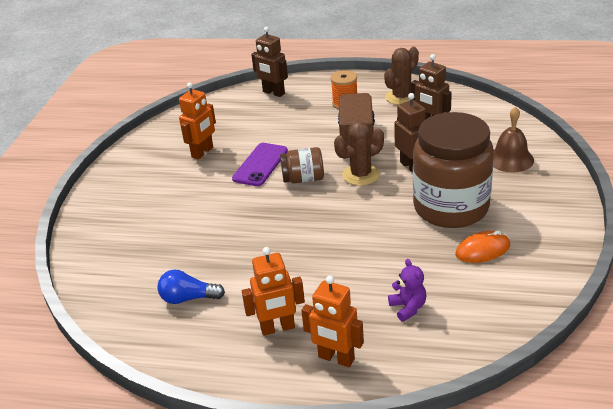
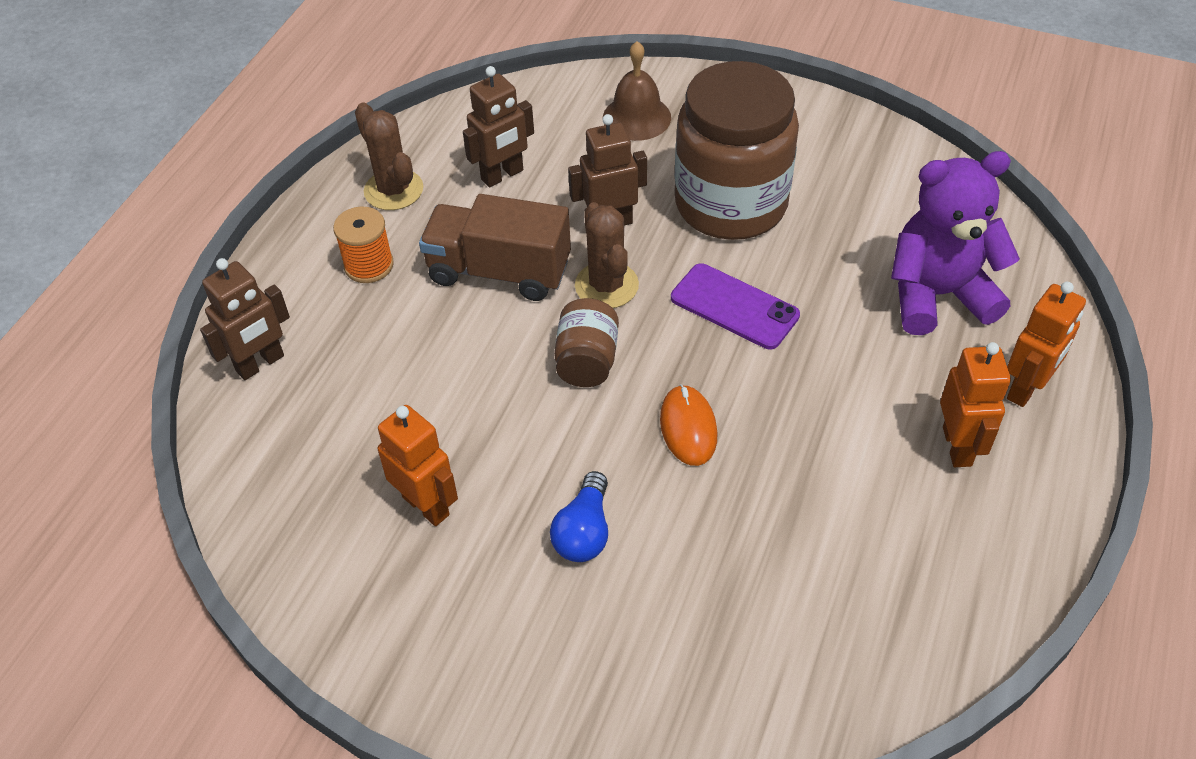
camera: 80 degrees left, 15 degrees up
(188, 298) = (869, 560): blue light bulb -> blue light bulb (584, 532)
(260, 165) = (515, 416): purple phone -> purple phone (734, 307)
(408, 308) = (937, 295): purple teddy bear -> purple teddy bear, size x2.20
(482, 250) = (835, 196): orange mouse -> orange mouse (688, 427)

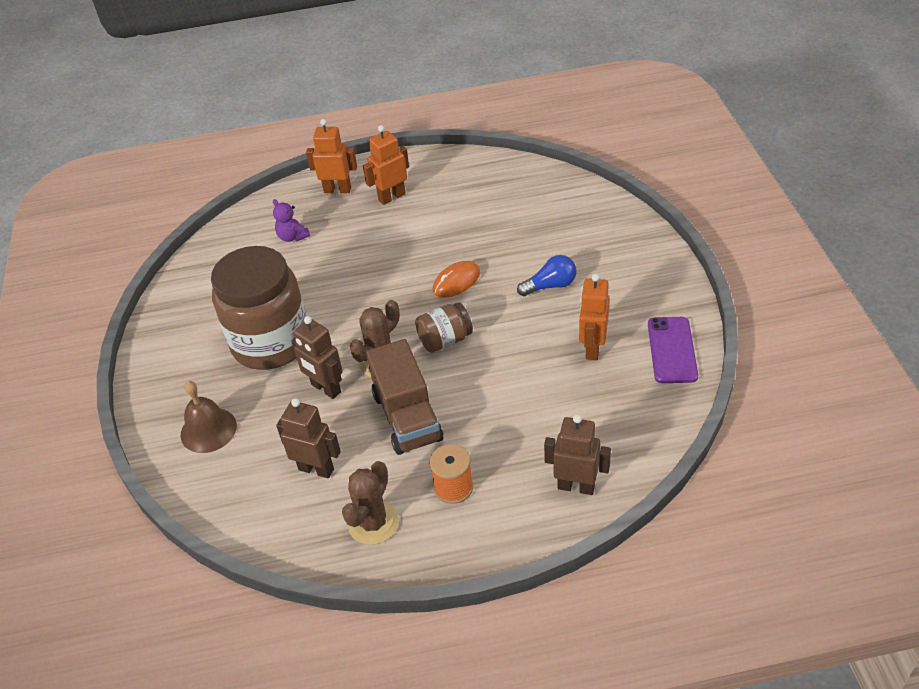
camera: 120 degrees left, 5 degrees down
(734, 307) = (357, 303): purple phone -> purple phone (672, 350)
(937, 295) = (292, 237): purple teddy bear -> purple teddy bear, size x0.45

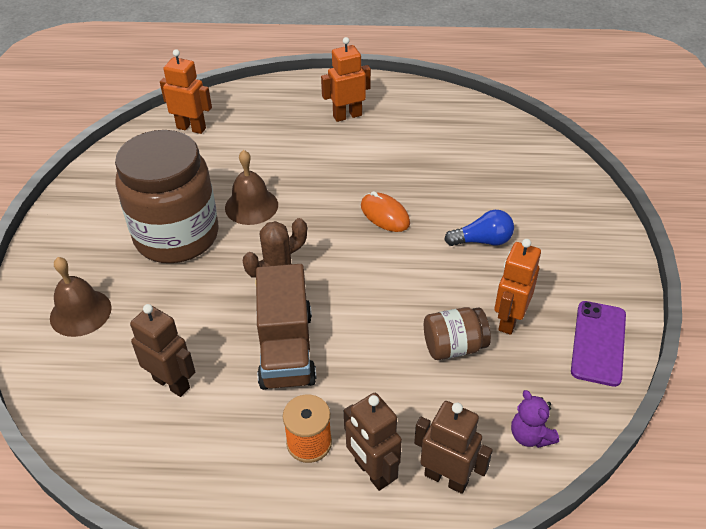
camera: 10 degrees right, 0 degrees up
(292, 237) = (237, 134): purple teddy bear -> purple teddy bear (530, 436)
(325, 389) = (213, 297): brown robot -> brown robot (372, 472)
(331, 300) = (251, 206): none -> brown bell
(337, 190) = (296, 98): orange robot -> orange robot (191, 128)
(373, 523) = (209, 461): brown cactus -> none
(445, 340) = (353, 274): brown jar -> brown jar (454, 347)
(456, 281) = (385, 215): orange mouse -> orange mouse turned 75 degrees clockwise

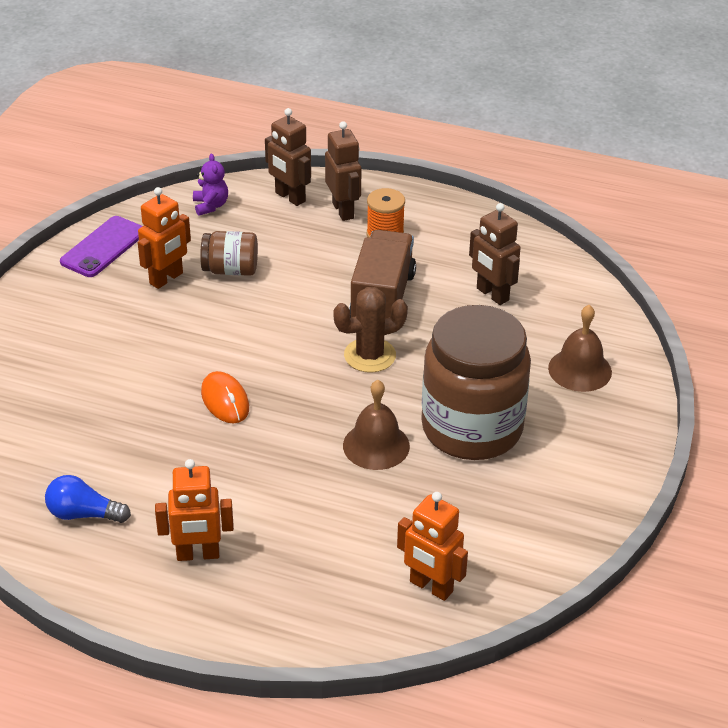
camera: 165 degrees left, 5 degrees down
(482, 241) = (138, 350): blue light bulb -> blue light bulb (83, 514)

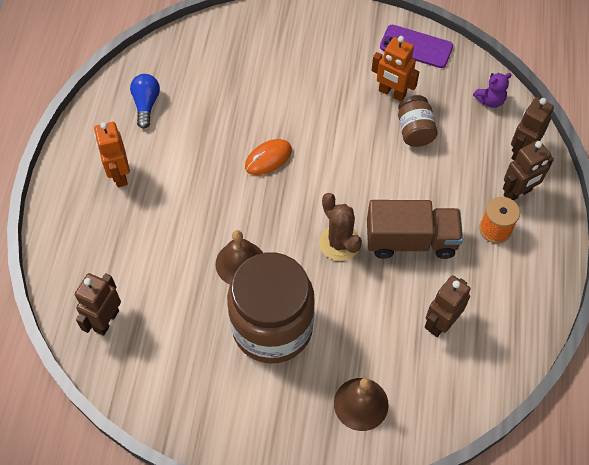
camera: 80 degrees right, 20 degrees up
(431, 587) = (106, 320): orange robot -> brown robot

